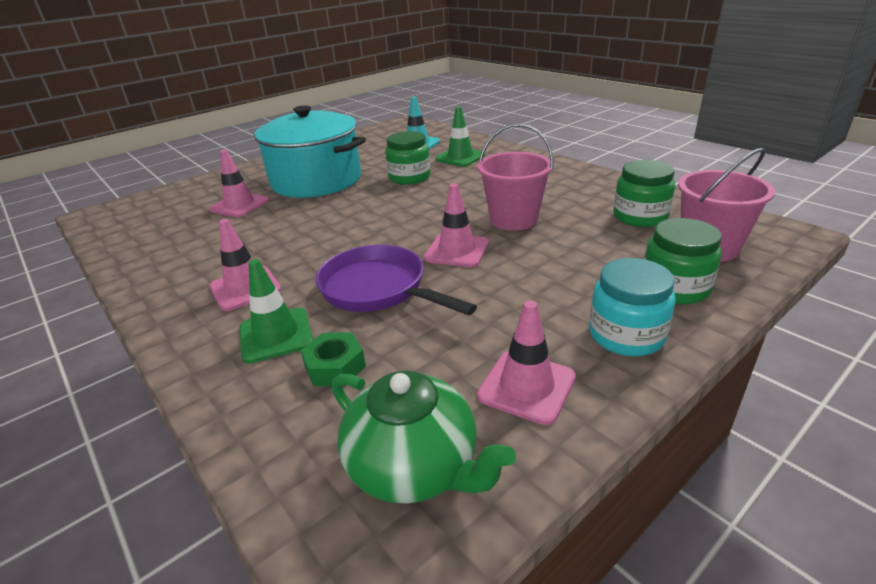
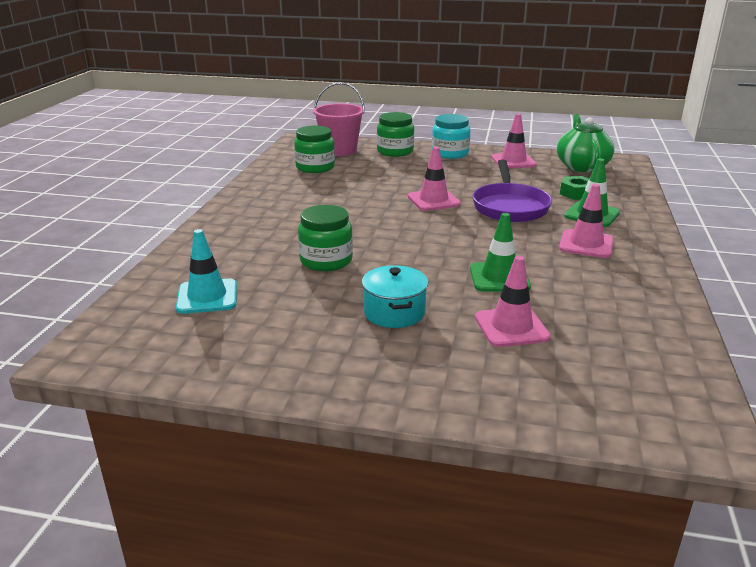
camera: 130 degrees left, 5 degrees down
(316, 180) = (394, 312): turquoise pot -> turquoise pot, size x0.47
(460, 157) = (241, 254): green traffic cone -> green traffic cone (499, 278)
(513, 219) = (364, 196): pink bucket -> none

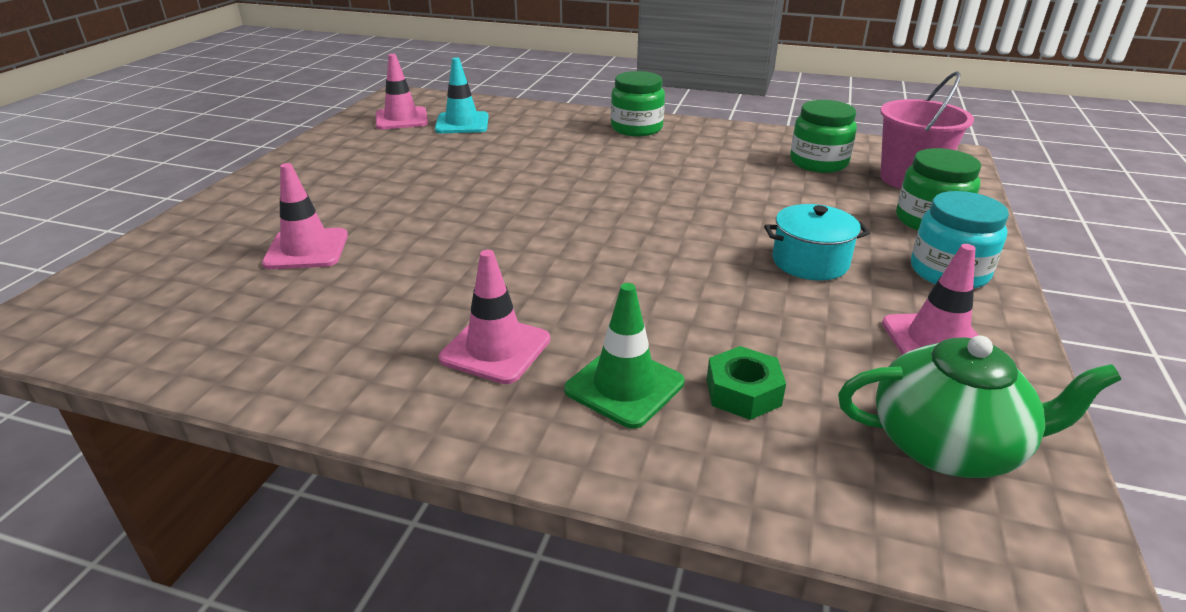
camera: 95 degrees right, 5 degrees up
(326, 260) = (513, 166): green jar -> green jar (636, 128)
(394, 312) = (382, 193): turquoise pot -> turquoise pot (810, 262)
(433, 200) = (693, 236): pink traffic cone -> pink traffic cone (401, 119)
(499, 278) = (422, 257): green traffic cone -> none
(510, 206) = (667, 299): purple pan -> none

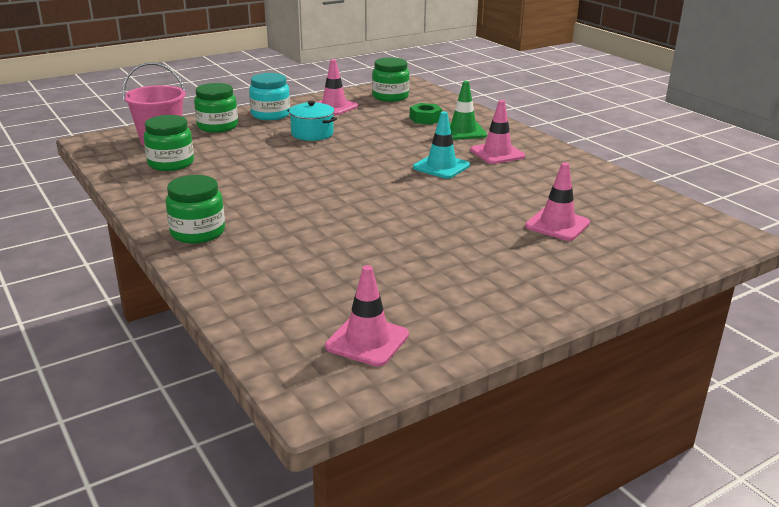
camera: 140 degrees left, 5 degrees down
(462, 123) = (319, 304): turquoise traffic cone -> turquoise traffic cone (441, 167)
(947, 446) = (390, 96): green teapot -> green jar

